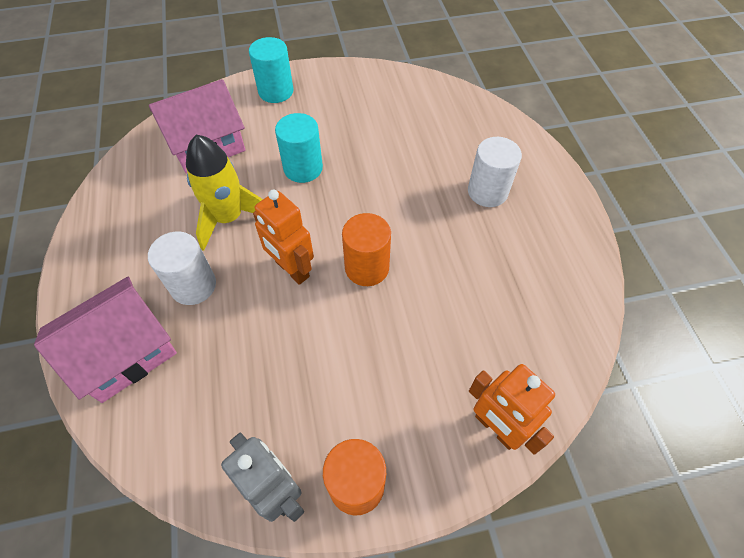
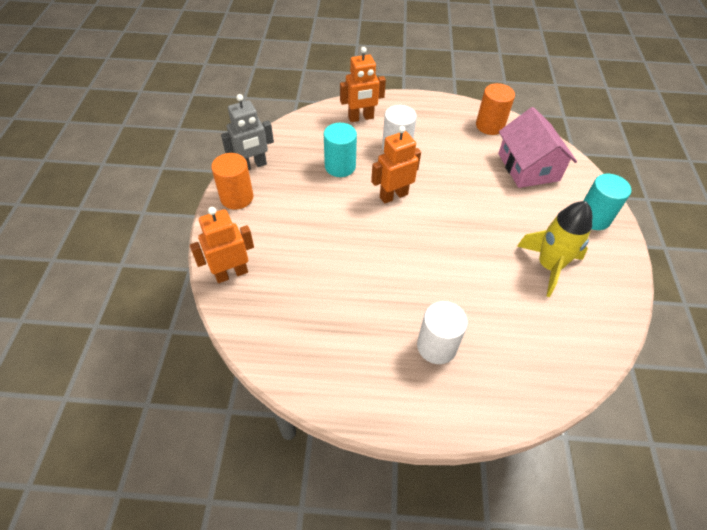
camera: 105 degrees right, 5 degrees down
(124, 352) = (361, 118): pink house -> orange robot
(229, 218) = (449, 170): yellow rocket -> yellow rocket (549, 266)
(303, 168) = (492, 219): turquoise cylinder -> turquoise cylinder (340, 166)
(367, 268) = (381, 237): orange cylinder -> orange cylinder (490, 126)

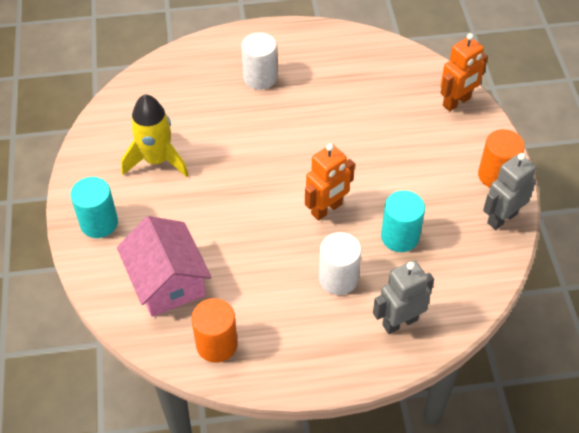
camera: 170 degrees right, 0 degrees up
(361, 118) = (399, 322): orange robot -> grey robot

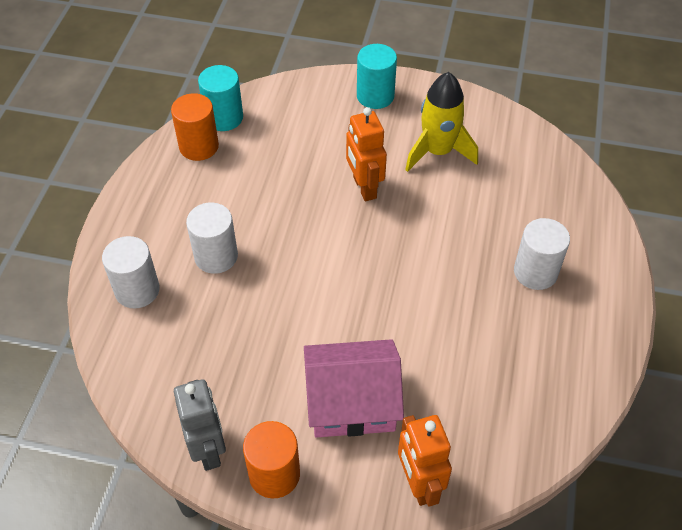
camera: 110 degrees right, 0 degrees up
(167, 281) = (284, 129): pink house -> pink house (352, 402)
(327, 209) = (307, 275): orange robot -> orange robot (364, 187)
(399, 322) = (137, 290): grey robot -> white cylinder
(400, 236) = (237, 330): turquoise cylinder -> turquoise cylinder (224, 118)

